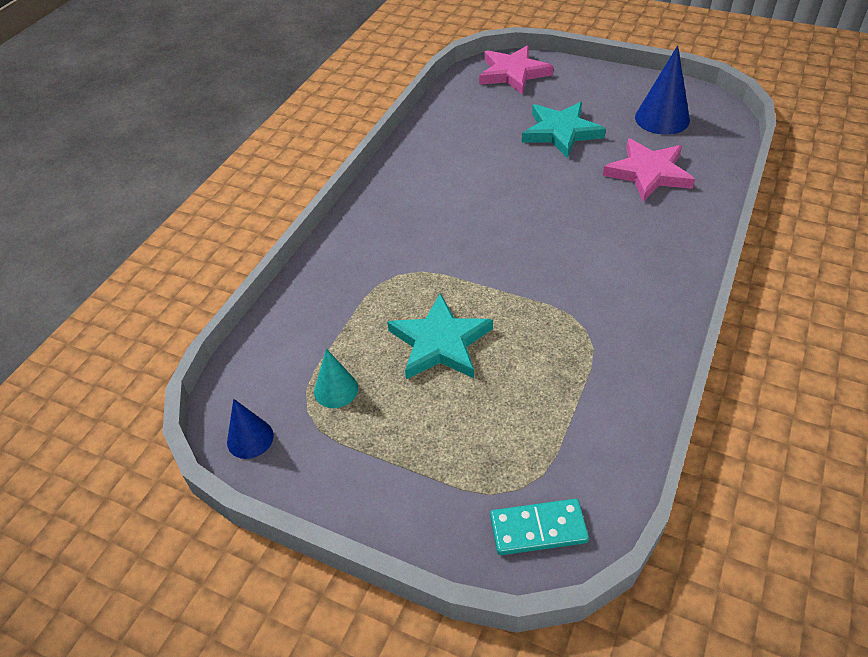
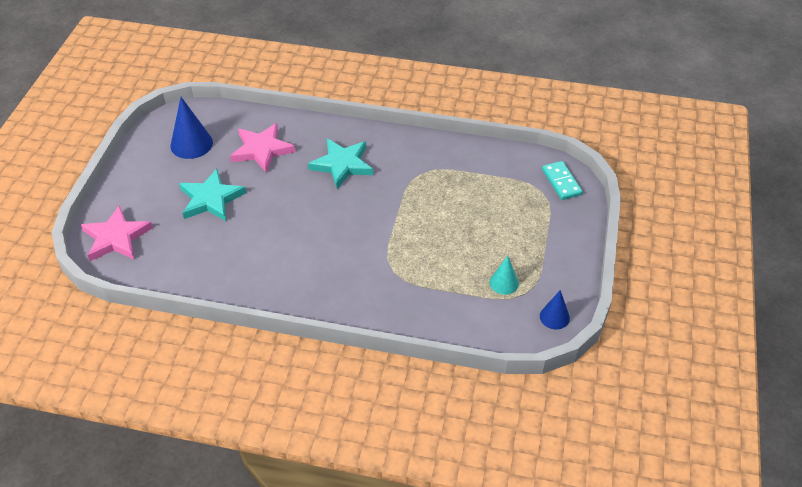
camera: 105 degrees left, 0 degrees up
(440, 342) = (450, 238): turquoise star -> turquoise star (342, 165)

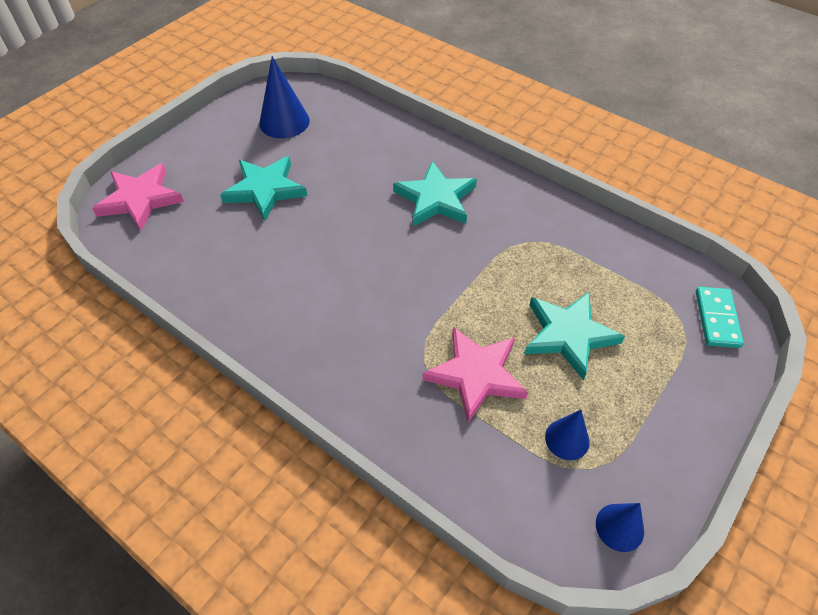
camera: 25 degrees right, 5 degrees up
(262, 150) = (354, 152): pink star -> pink star (476, 375)
(476, 223) = (569, 335): none -> turquoise star
(504, 283) = (567, 439): turquoise cone -> blue cone

